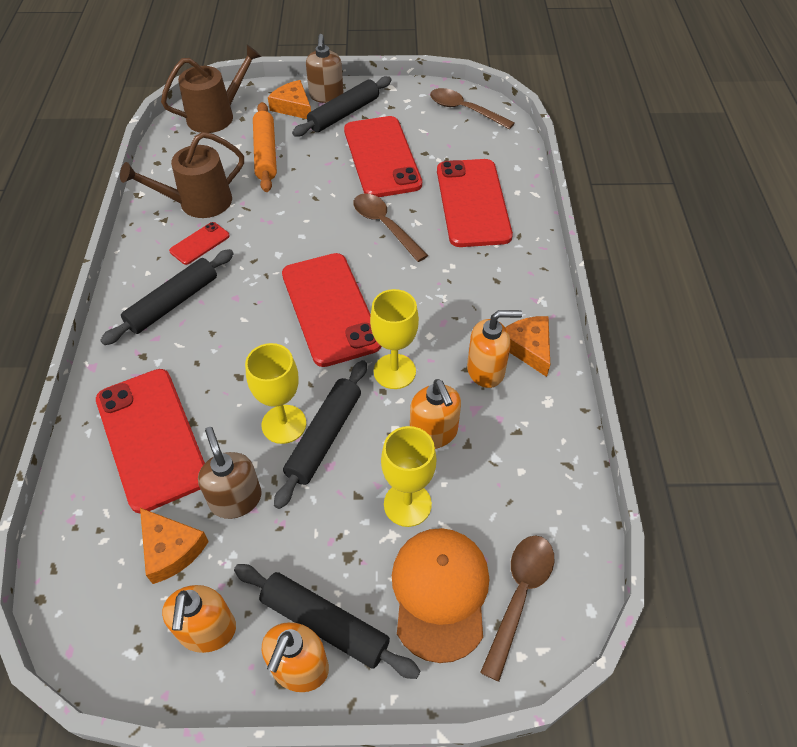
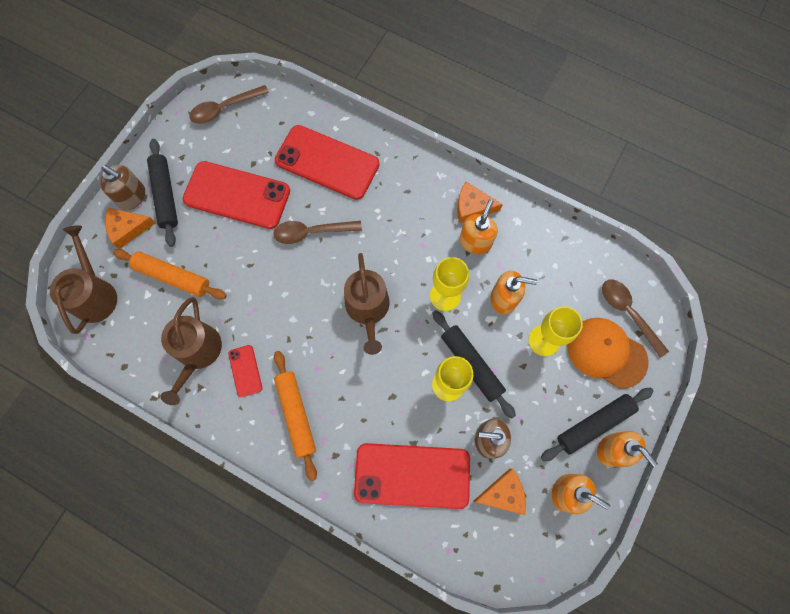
camera: 60 degrees left, 20 degrees up
(173, 303) = (296, 415): black rolling pin -> orange rolling pin
(330, 308) = (368, 309): red phone -> brown watering can

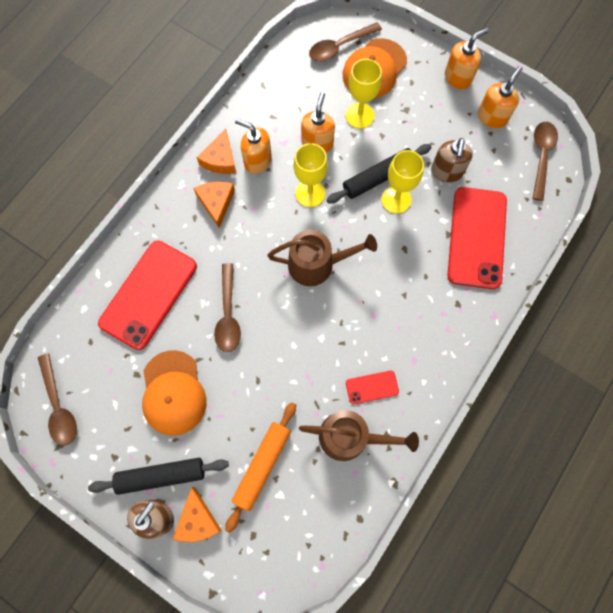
camera: 85 degrees left, 0 degrees up
(95, 294) = (274, 556): brown watering can -> none
(237, 195) = (173, 393): red phone -> orange cap
(296, 415) = (418, 338): orange rolling pin -> none
(503, 493) = (493, 165): orange cheese -> orange cheese (216, 202)
(522, 553) = (541, 157): none -> brown spoon
(594, 424) = (436, 88): black rolling pin -> none

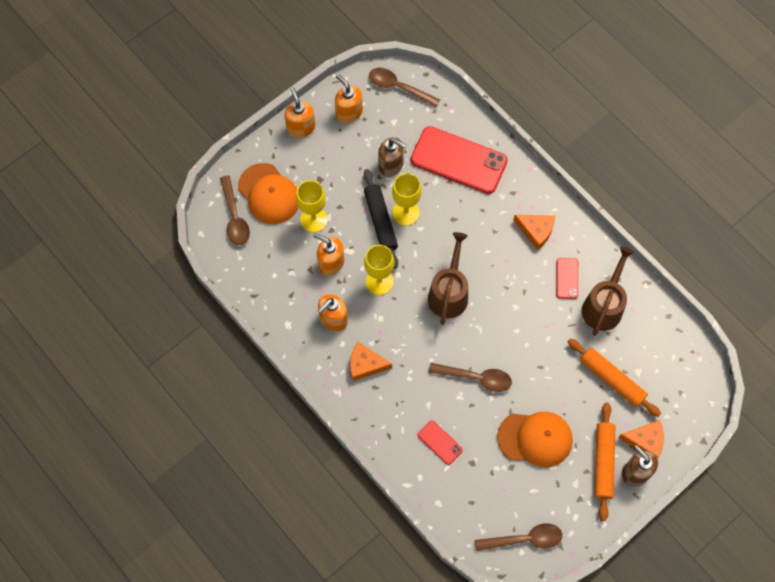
camera: 75 degrees left, 5 degrees down
(148, 294) = (440, 442): red phone -> red phone, size x0.45
(161, 475) = (603, 462): black rolling pin -> orange rolling pin
(220, 159) = (322, 351): orange cheese -> orange cheese (536, 231)

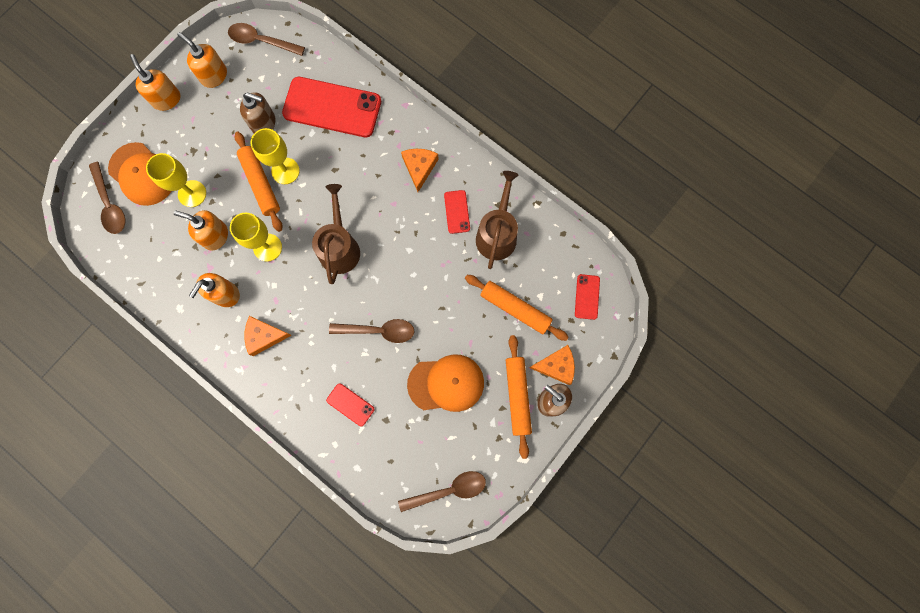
camera: 10 degrees left, 10 degrees up
(380, 221) = (261, 184): black rolling pin -> orange rolling pin
(536, 231) = (419, 168): orange cheese -> orange cheese turned 105 degrees counterclockwise
(684, 380) = (587, 297): none -> red phone

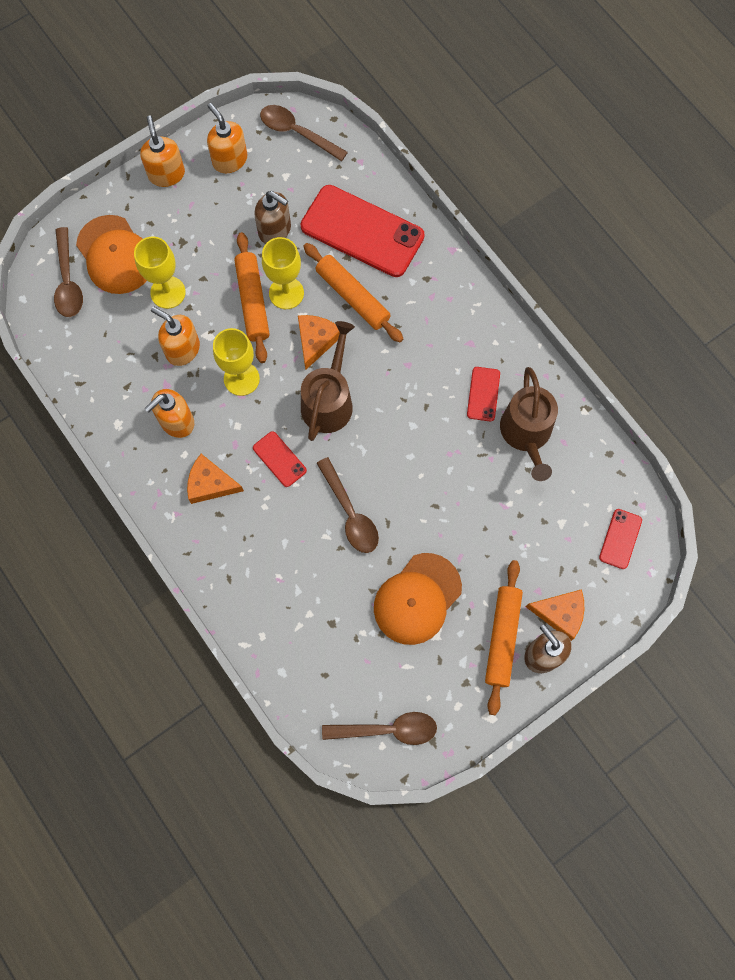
camera: 15 degrees right, 5 degrees down
(350, 404) = (293, 593): red phone -> red phone (279, 459)
(378, 331) = (350, 513): brown spoon -> brown spoon turned 45 degrees clockwise
(419, 168) = (450, 329): orange cheese -> orange cheese (316, 341)
(446, 383) = (417, 599): orange cap -> orange cap turned 120 degrees clockwise
(497, 234) = (526, 433): brown watering can -> brown watering can turned 150 degrees clockwise
(515, 309) = (526, 530): orange rolling pin -> orange rolling pin (353, 297)

